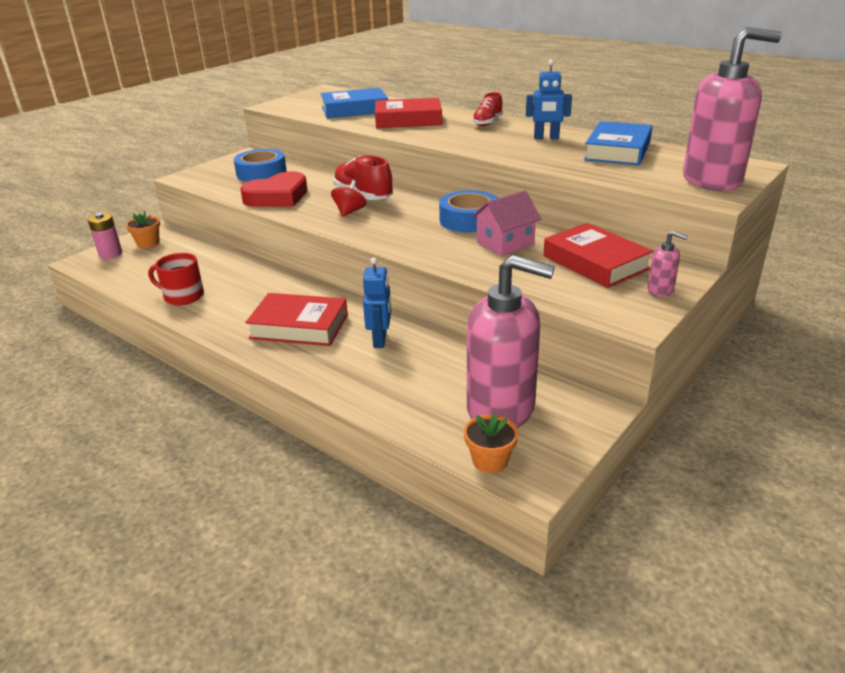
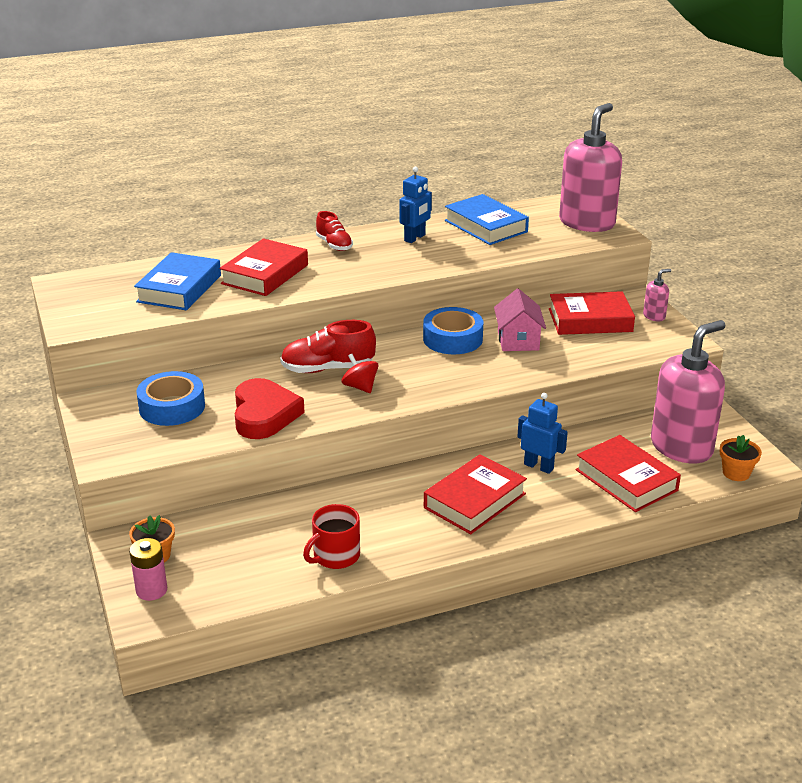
camera: 60 degrees left, 0 degrees up
(403, 392) = (626, 480): none -> red book

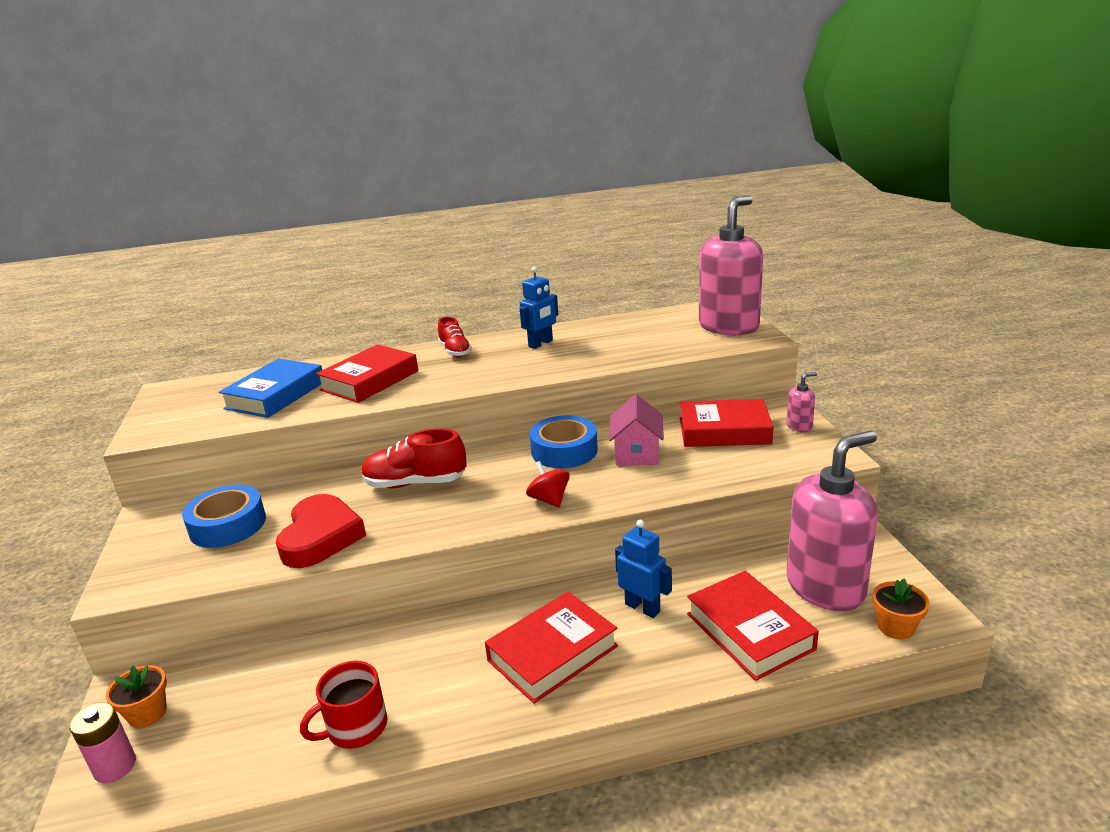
camera: 10 degrees right, 5 degrees down
(360, 387) = (441, 505): red spinning top -> red spinning top (549, 500)
(486, 226) = (619, 331): blue book -> none

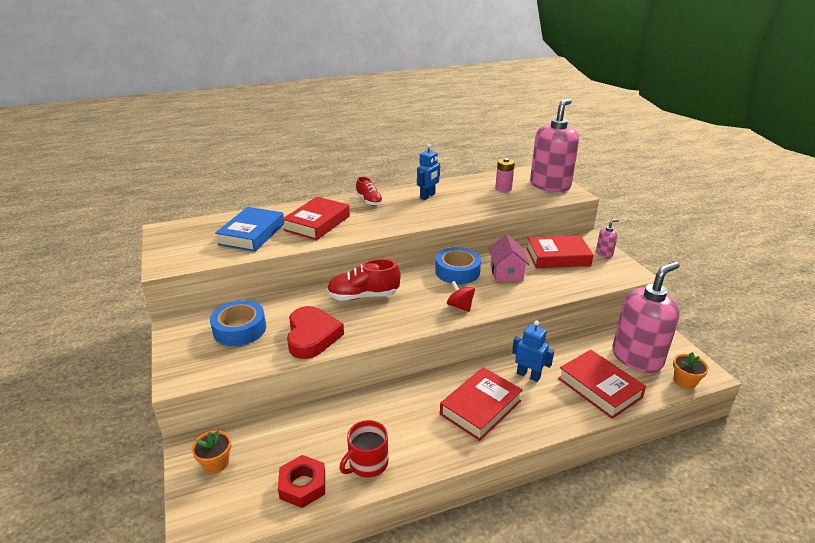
camera: 10 degrees left, 5 degrees up
(115, 766) = (208, 500): pink battery -> pink battery (503, 189)
(252, 754) = (302, 485): none -> red nut

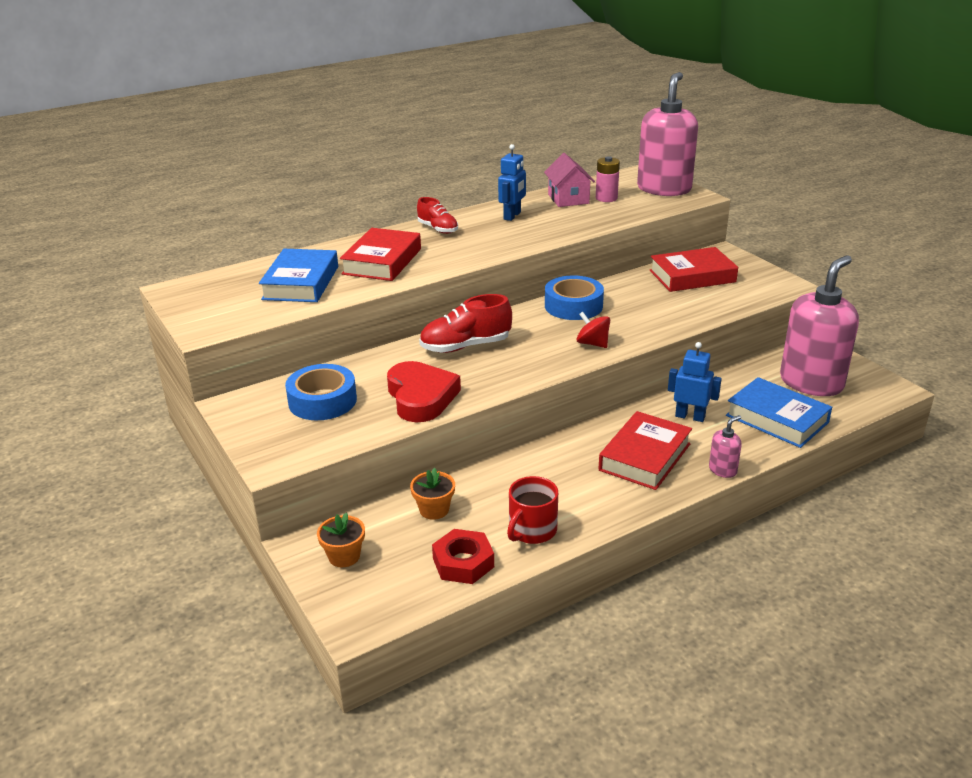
camera: 10 degrees left, 0 degrees up
(506, 273) = (635, 301): pink house -> pink house (568, 199)
(599, 388) = (777, 419): red book -> blue book
(604, 253) = (747, 267): pink soap dispenser -> pink soap dispenser (722, 470)
(685, 381) = (872, 400): orange flower pot -> orange flower pot (434, 510)

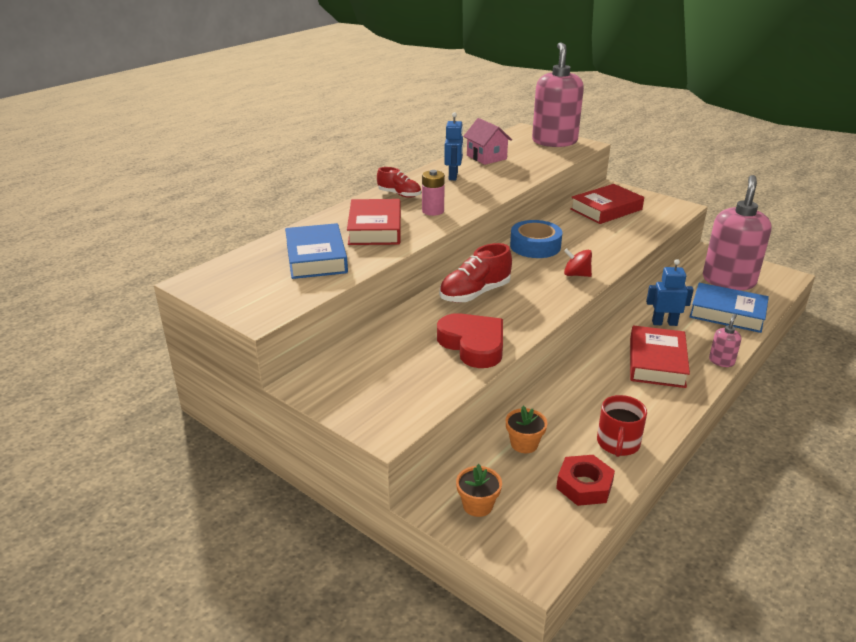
camera: 20 degrees left, 0 degrees up
(322, 401) = (387, 364): blue tape -> none
(606, 198) = (516, 153): pink battery -> pink battery (433, 211)

